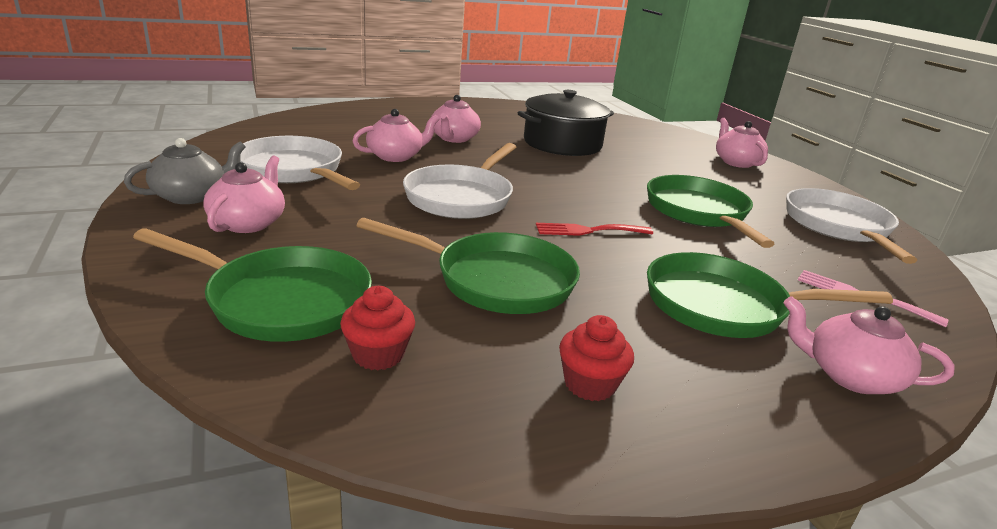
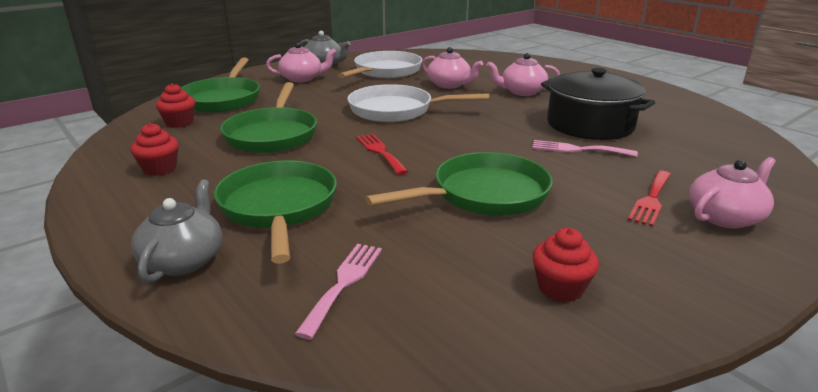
camera: 75 degrees right, 0 degrees up
(615, 162) = (578, 149): none -> pink fork
(711, 170) = (651, 199): none -> red fork
(839, 227) = (560, 288): white pan -> red cupcake
(850, 376) = (184, 260): pink teapot -> grey teapot

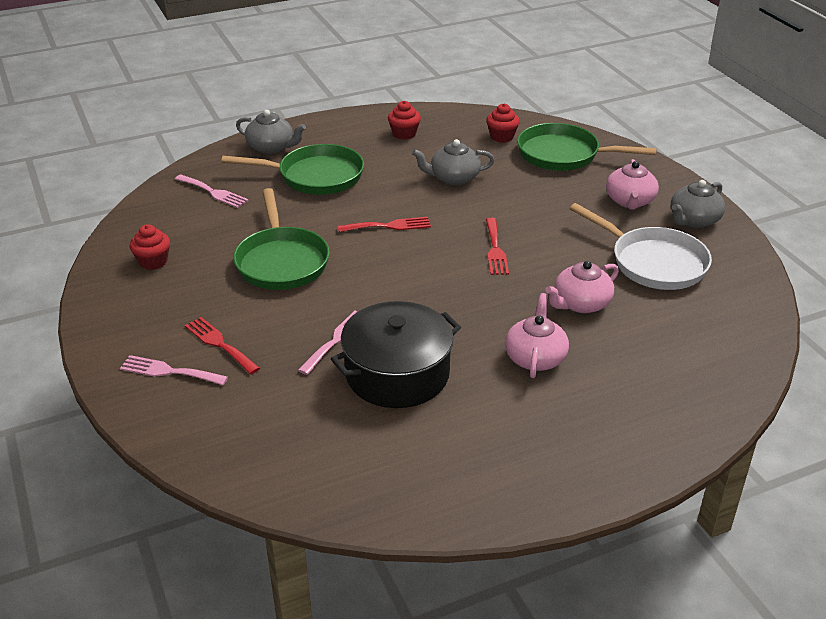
camera: 105 degrees right, 10 degrees up
(272, 135) = (453, 178): green pan -> grey teapot
(396, 110) = (495, 249): white pan -> red fork
(725, 217) = (169, 371): pink teapot -> pink fork

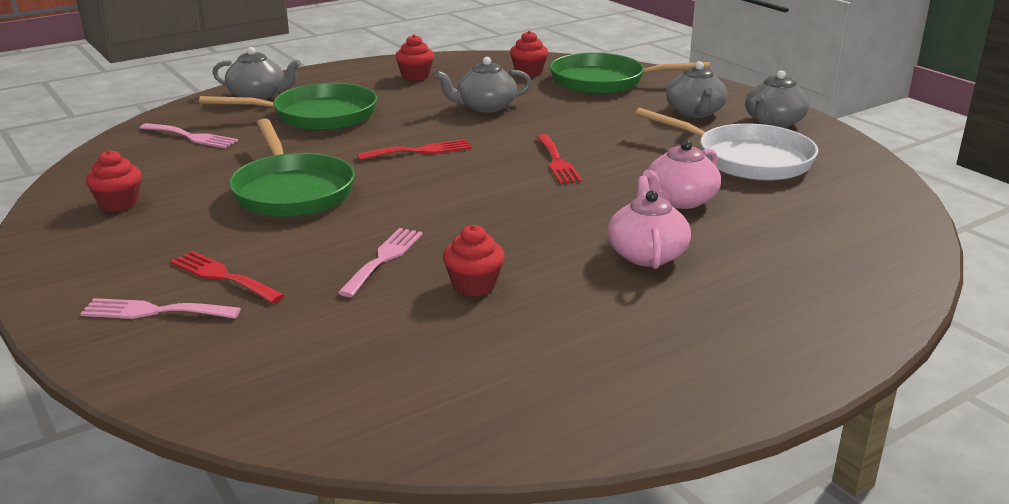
camera: 10 degrees left, 10 degrees down
(397, 374) = (474, 285): black pot -> red cupcake
(630, 201) = (695, 112): pink teapot -> grey teapot

